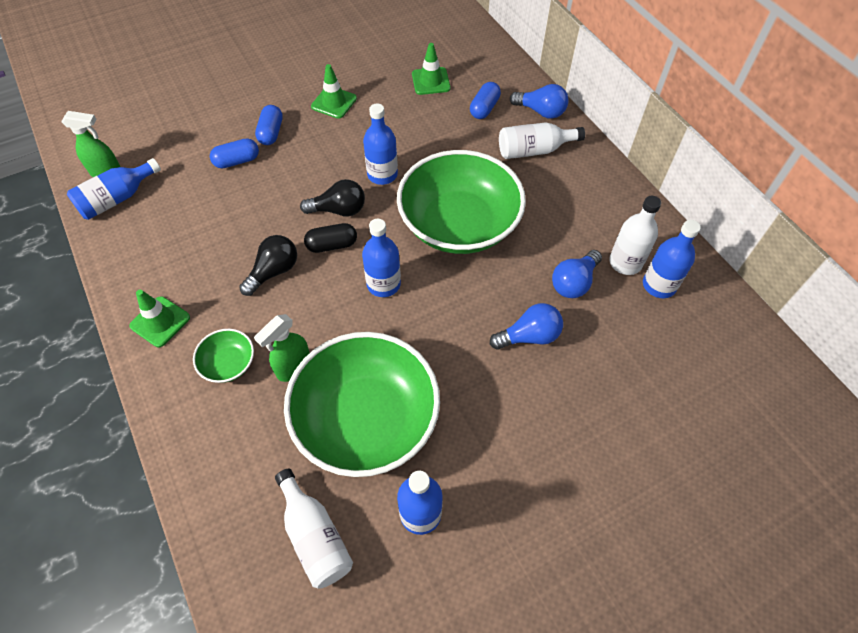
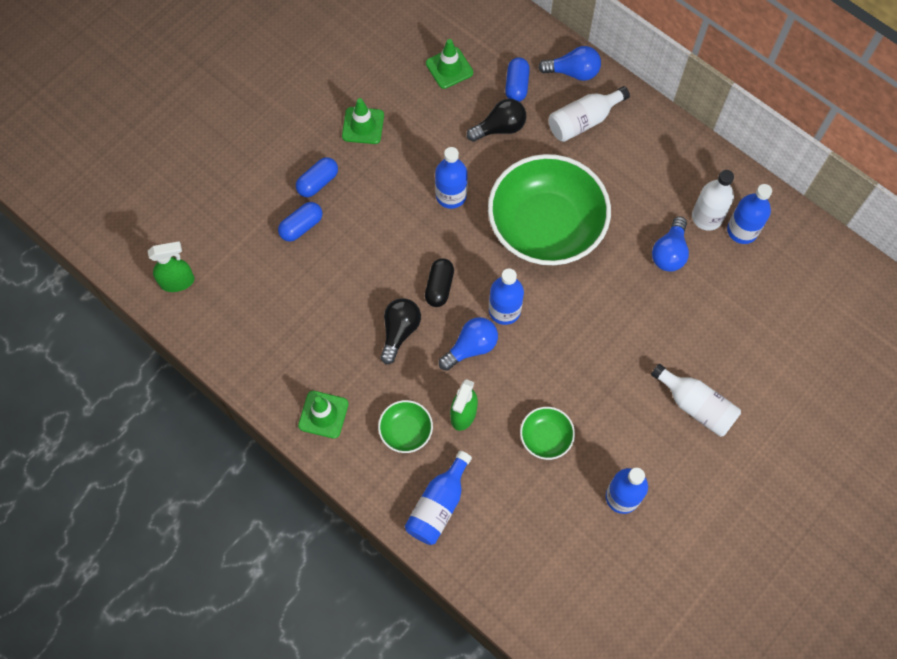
camera: 20 degrees left, 10 degrees up
(117, 199) = (207, 307): blue bottle -> blue bottle (438, 505)
(271, 133) = (318, 182): blue capsule -> blue capsule turned 60 degrees clockwise
(315, 536) = (549, 543): white bottle -> white bottle (696, 405)
(332, 245) = (439, 287): black capsule -> black capsule turned 45 degrees counterclockwise
(338, 210) = (428, 248): black light bulb -> black light bulb (500, 128)
(366, 419) = (546, 437): green bowl -> green bowl, size x0.42
(529, 336) = (649, 317): blue light bulb -> blue light bulb (471, 347)

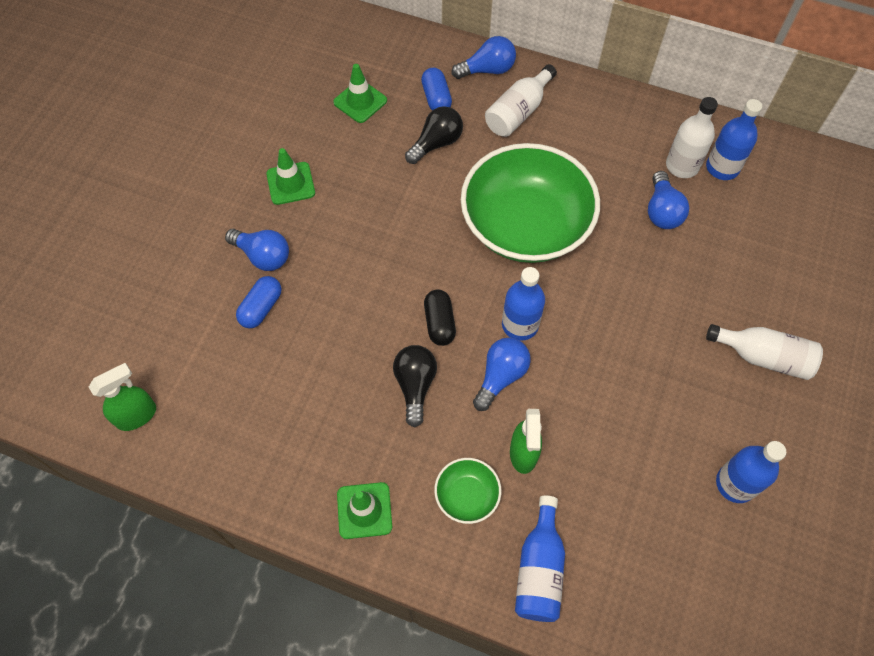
camera: 20 degrees left, 5 degrees down
(318, 182) = (263, 256): blue capsule -> blue light bulb
(451, 195) = (413, 225): blue bottle -> none
(546, 437) = (624, 447): green bowl -> none

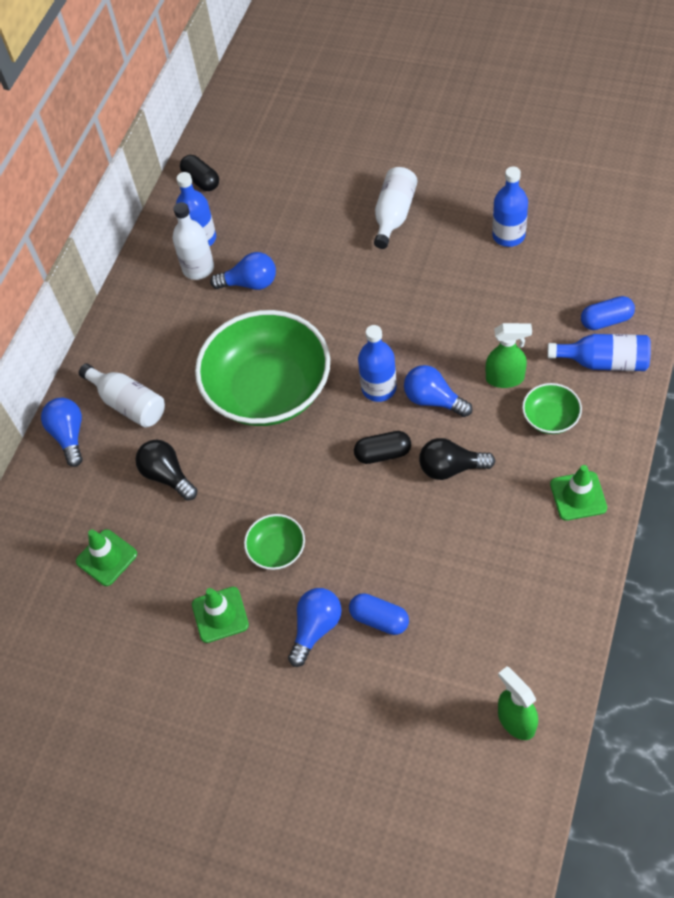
camera: 85 degrees left, 5 degrees down
(346, 228) = (277, 550): none -> green bowl
(436, 98) = (106, 481): blue capsule -> blue capsule (606, 320)
(805, 168) = (201, 180): none -> black capsule

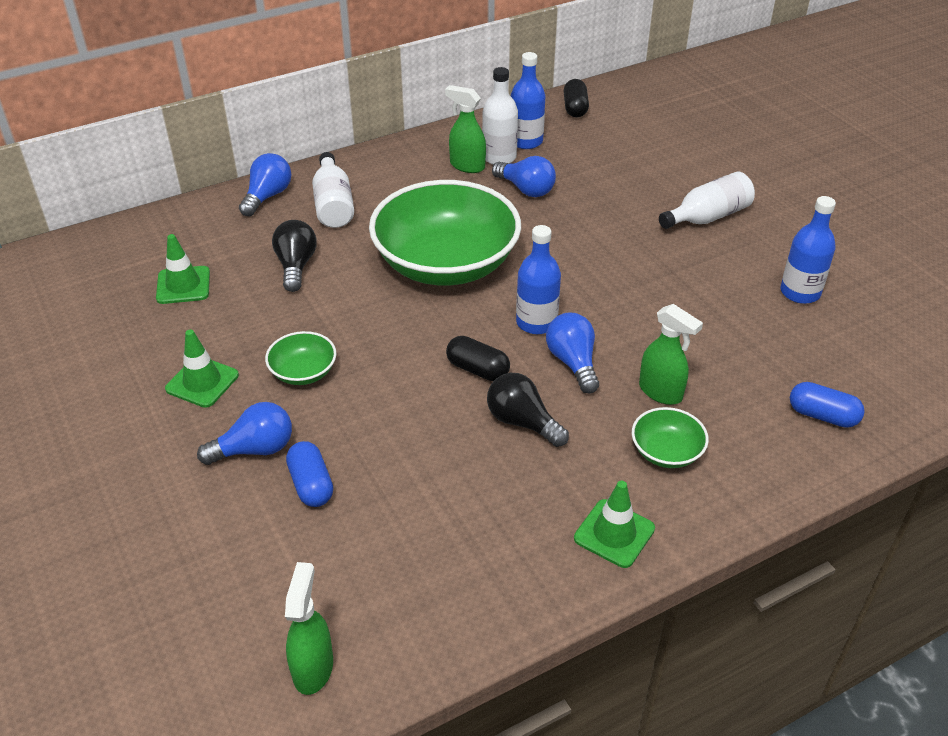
camera: 35 degrees right, 15 degrees down
(184, 294) = (467, 166): none -> green spray bottle
(603, 362) = (778, 446): blue bottle -> none

